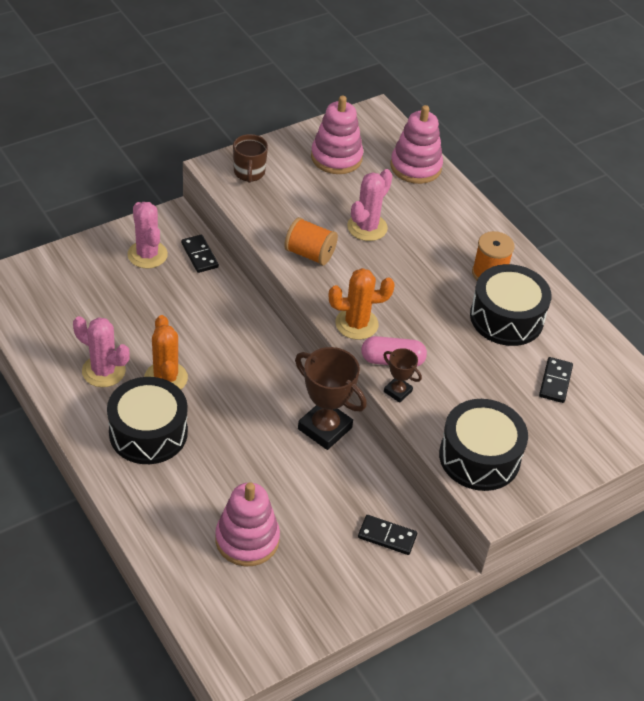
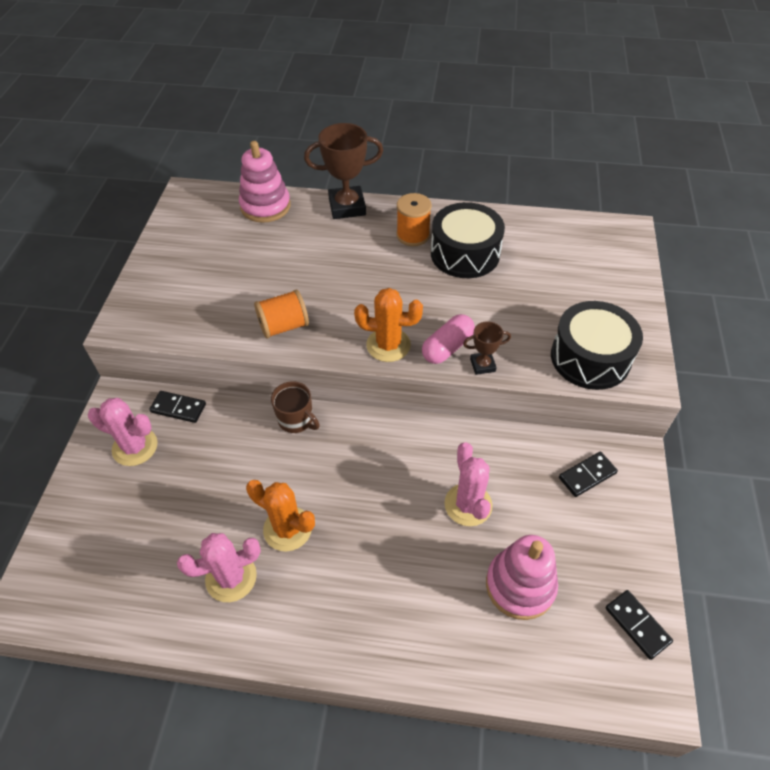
camera: 45 degrees left, 5 degrees up
(148, 432) = (337, 587): black drum -> none
(249, 172) = (151, 307): brown mug -> brown mug (296, 420)
(324, 428) = (444, 444): brown trophy -> brown trophy (347, 207)
(336, 157) = (202, 243): pink stacking toy -> none
(356, 324) = (388, 345): orange cactus -> orange cactus turned 60 degrees clockwise
(367, 227) = (294, 273): pink cactus -> pink cactus (468, 505)
(555, 381) = (549, 267): black domino -> black domino (637, 625)

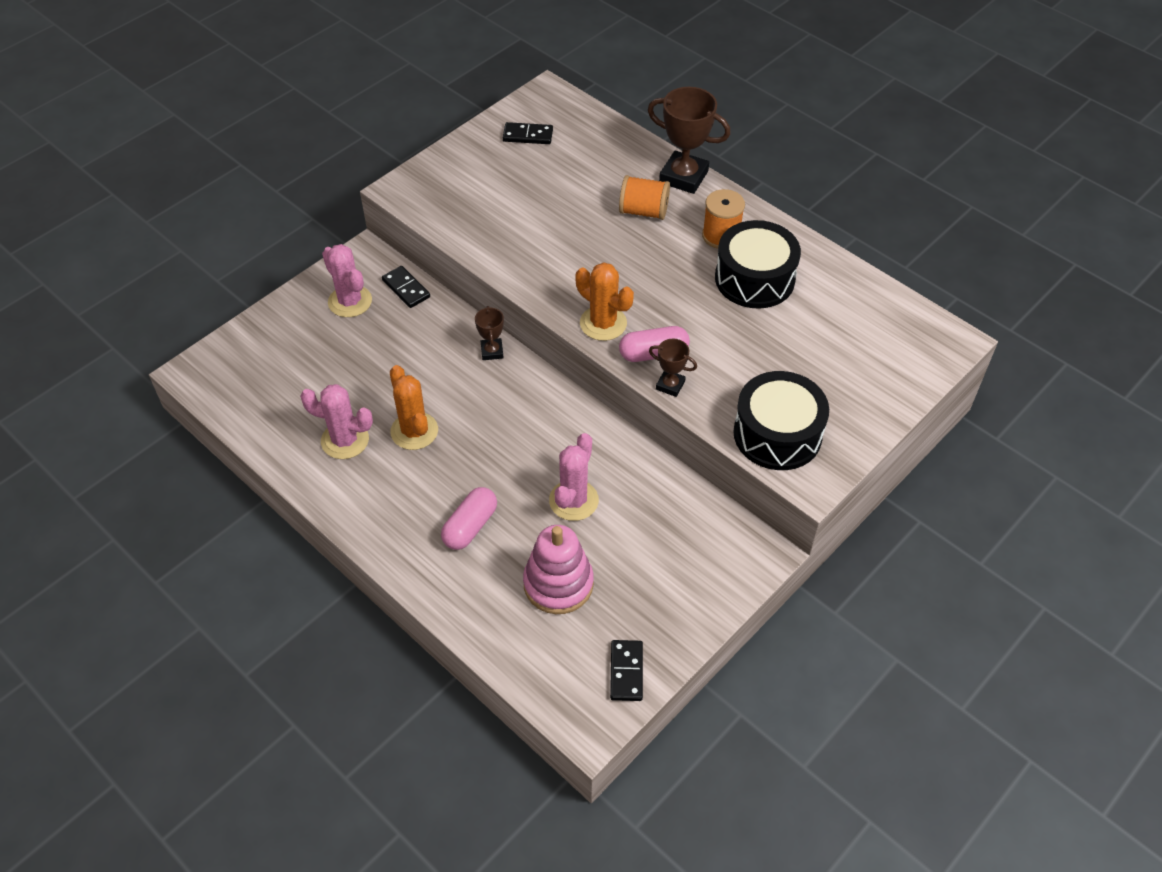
camera: 35 degrees right, 0 degrees up
(265, 206) = (607, 140): pink stacking toy -> none
(283, 326) = (528, 260): orange spool -> orange spool (643, 211)
(296, 420) = (492, 351): brown mug -> brown trophy
(407, 584) = (470, 526): none -> pink capsule
(587, 475) = (702, 541): black domino -> black domino (528, 135)

